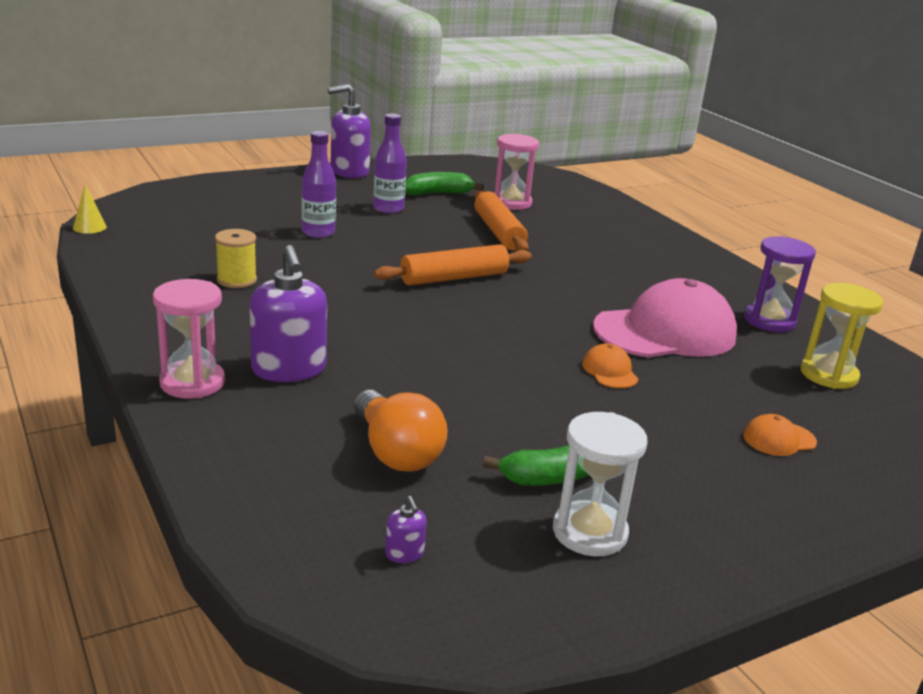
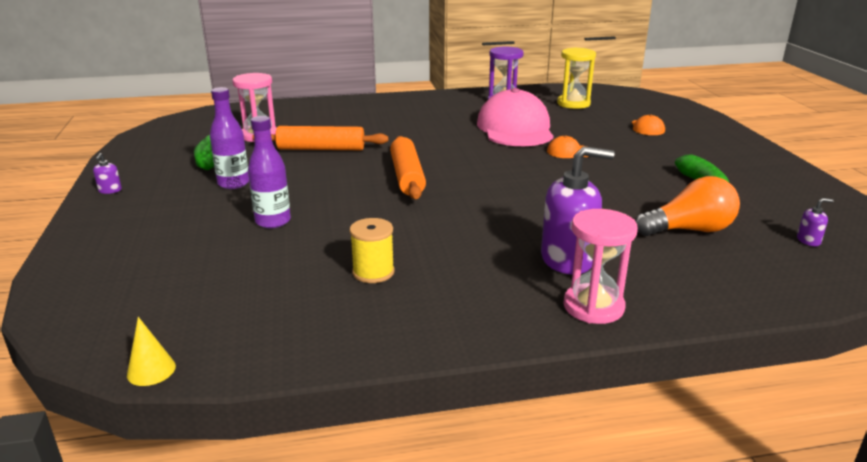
camera: 70 degrees left, 0 degrees up
(349, 171) = (110, 190): purple soap dispenser -> purple soap dispenser, size x0.41
(589, 532) = (760, 187): white hourglass -> none

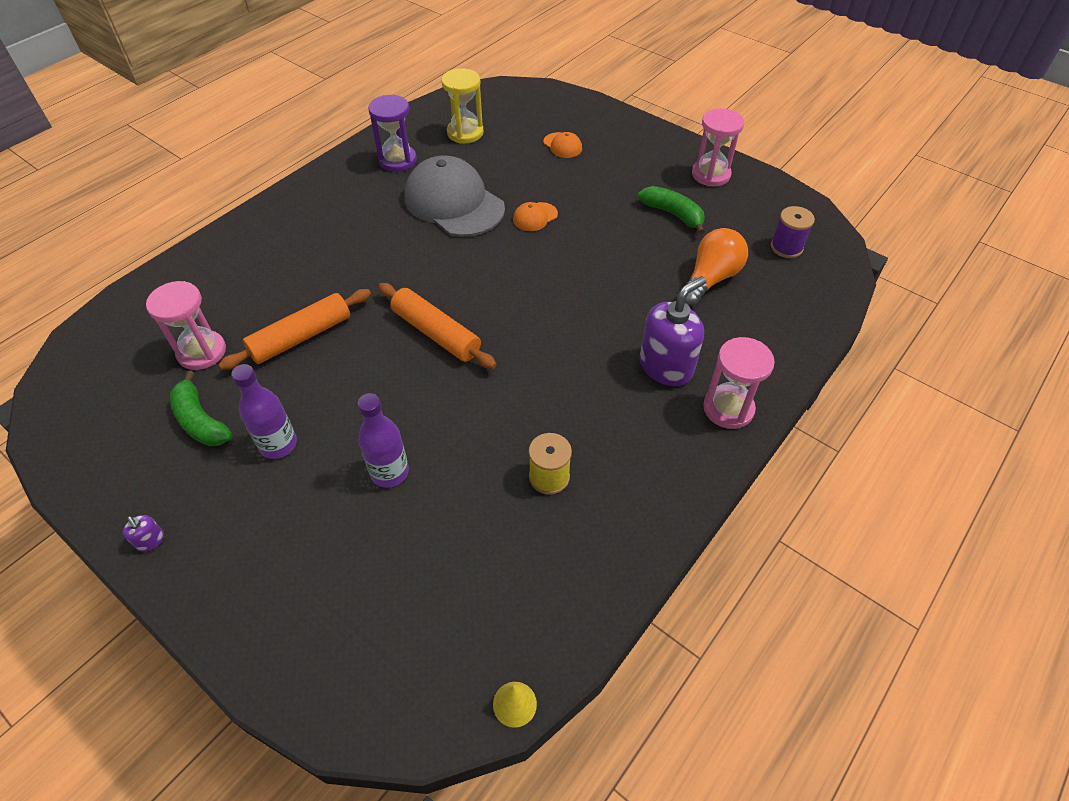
camera: 40 degrees left, 25 degrees up
(515, 128) = (454, 203): pink cap -> grey cap
(777, 178) = (711, 174): none -> pink hourglass
(808, 241) = (786, 247): purple soap dispenser -> purple spool

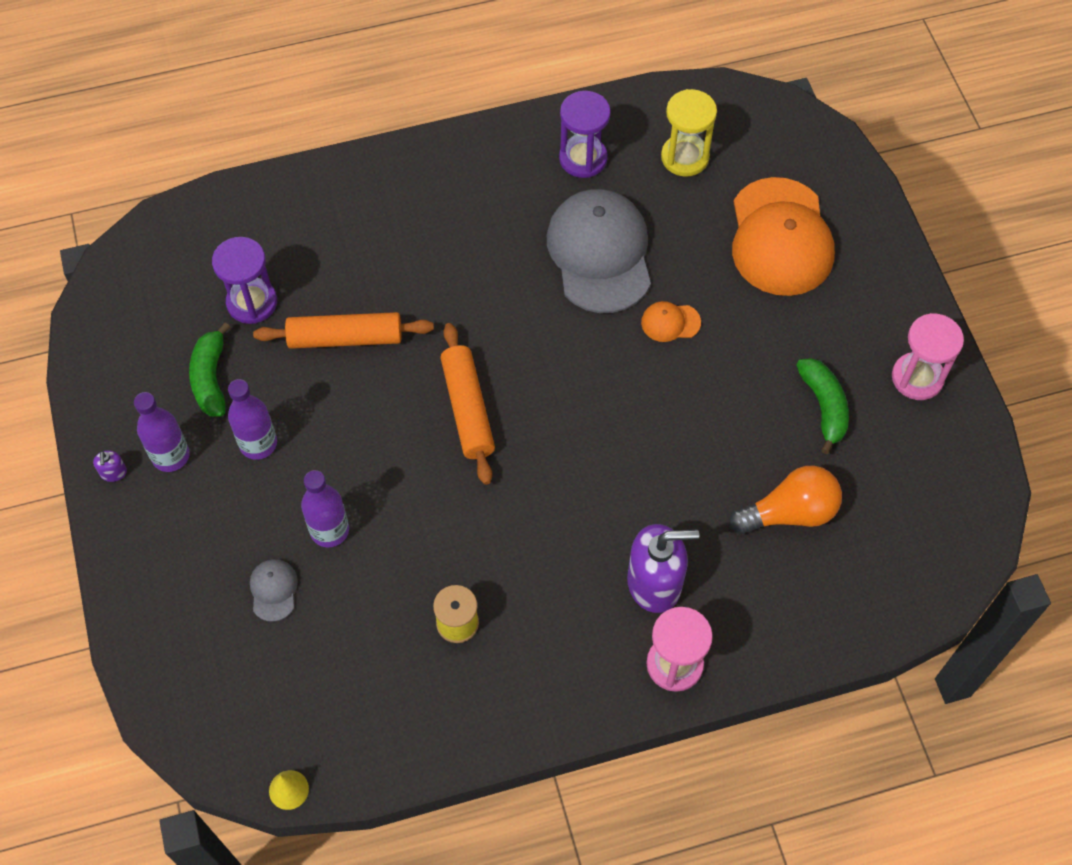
camera: 35 degrees right, 10 degrees up
(201, 497) = (171, 456): none -> purple bottle
(202, 352) = (252, 302): pink hourglass -> purple hourglass
(374, 546) = (273, 590): none -> grey cap
(562, 145) = (780, 238): orange cap -> orange cap, size x2.39
(786, 247) = (911, 525): purple spool -> none

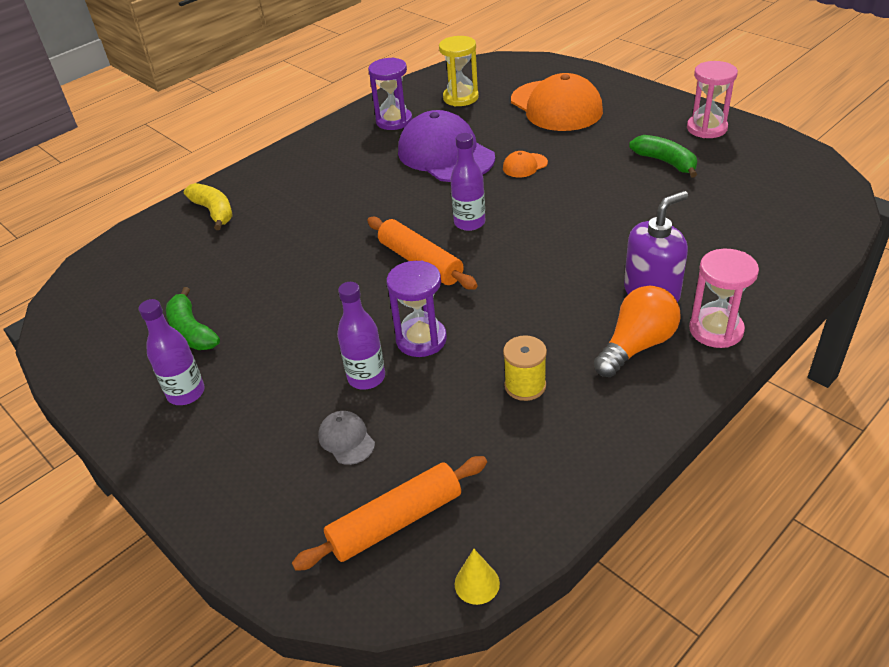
camera: 25 degrees left, 20 degrees down
(113, 473) = (137, 428): purple soap dispenser -> none
(252, 302) = (198, 275): purple hourglass -> purple hourglass (421, 339)
(258, 443) = (262, 352): purple bottle -> purple bottle (469, 223)
(312, 210) = (214, 212): none -> yellow banana
(345, 338) = (291, 264): orange rolling pin -> orange rolling pin (396, 521)
(600, 253) = (445, 154): grey cap -> purple cap
(789, 512) = (702, 217): orange light bulb -> orange light bulb (637, 345)

